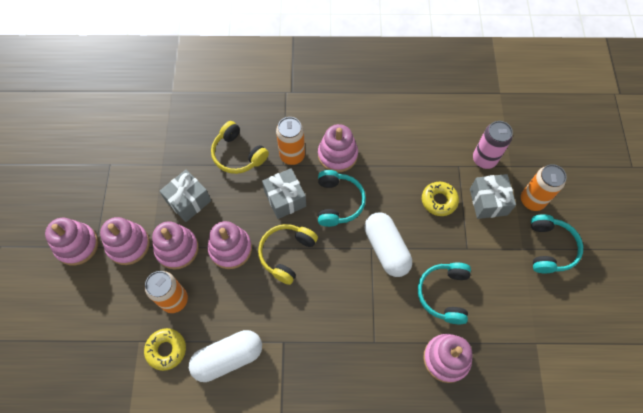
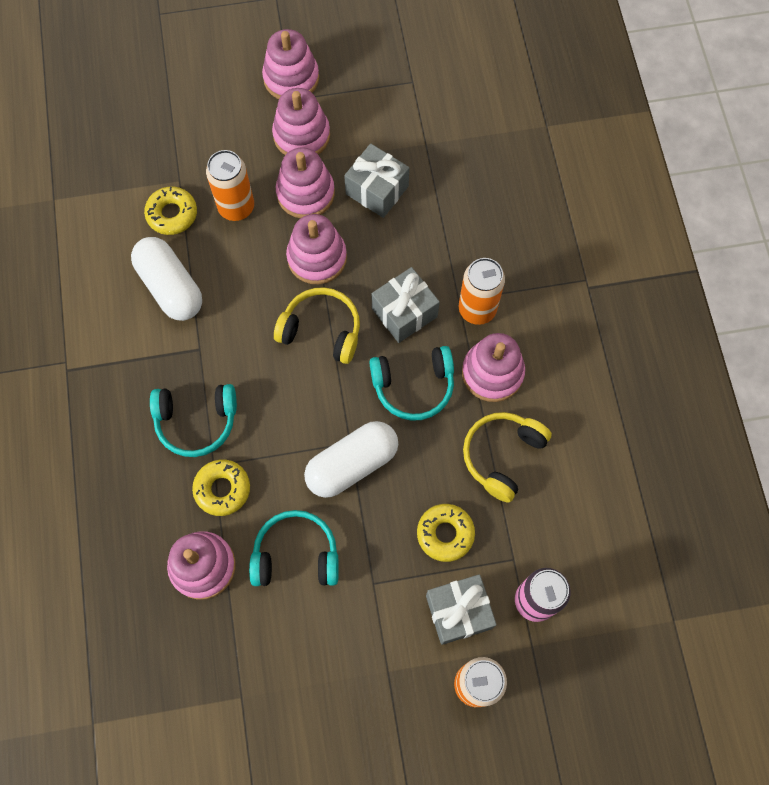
camera: 80 degrees right, 5 degrees up
(238, 154) = (462, 236): yellow headphones -> yellow headphones (502, 455)
(392, 338) = (222, 489): none -> yellow donut
(550, 248) = (396, 716): turquoise headphones -> turquoise headphones (196, 422)

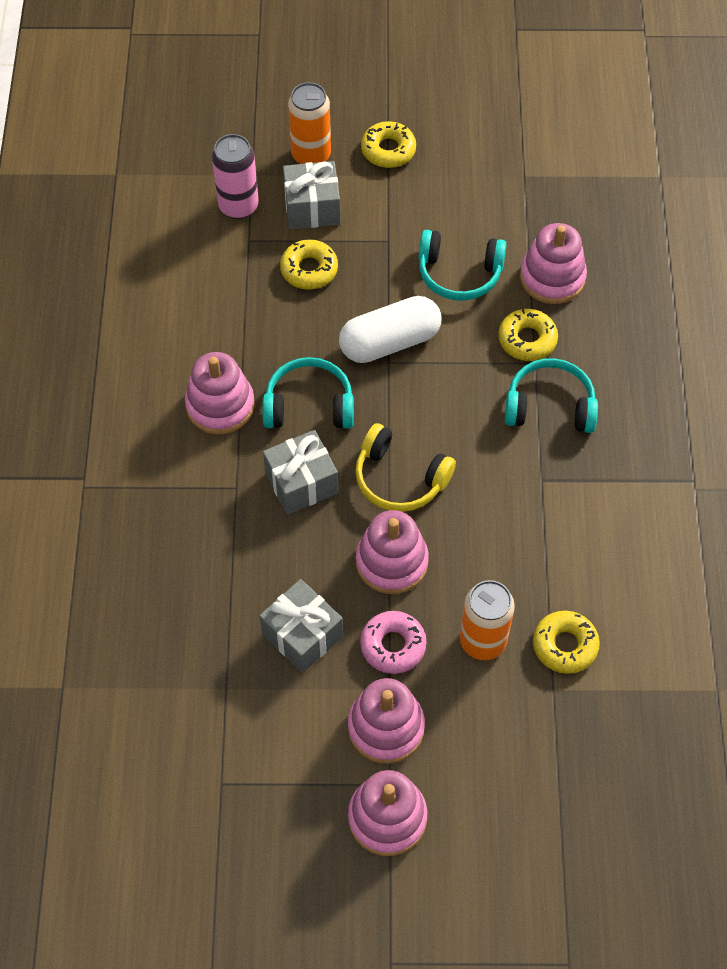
camera: 170 degrees left, 10 degrees down
(170, 287) = (571, 555): white capsule -> none
(305, 193) = (393, 645): pink stacking toy -> pink donut
(393, 707) = (388, 150): none -> yellow donut
(477, 309) = (218, 474): orange can -> none
(502, 455) = (233, 327): yellow headphones -> none

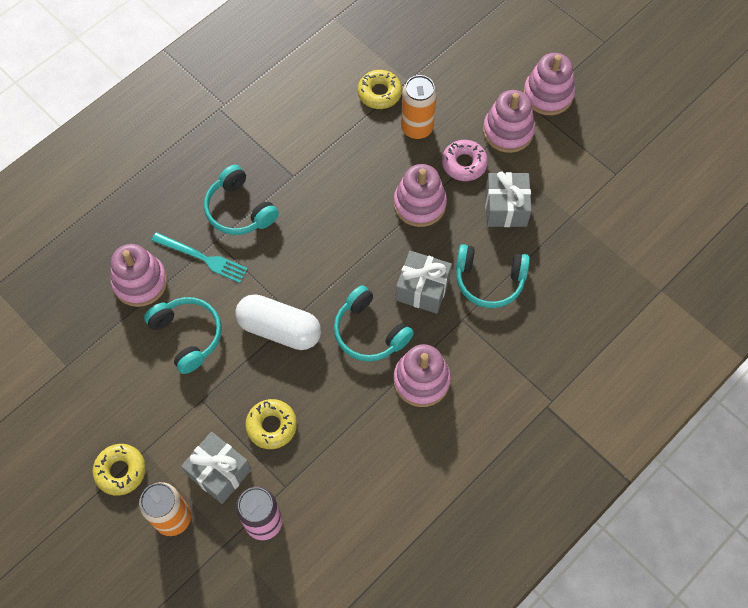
camera: 135 degrees left, 5 degrees up
(246, 545) = (489, 280): none -> turquoise headphones
(399, 478) = (366, 243): yellow headphones -> none
(527, 340) = (202, 258): yellow donut -> turquoise fork

